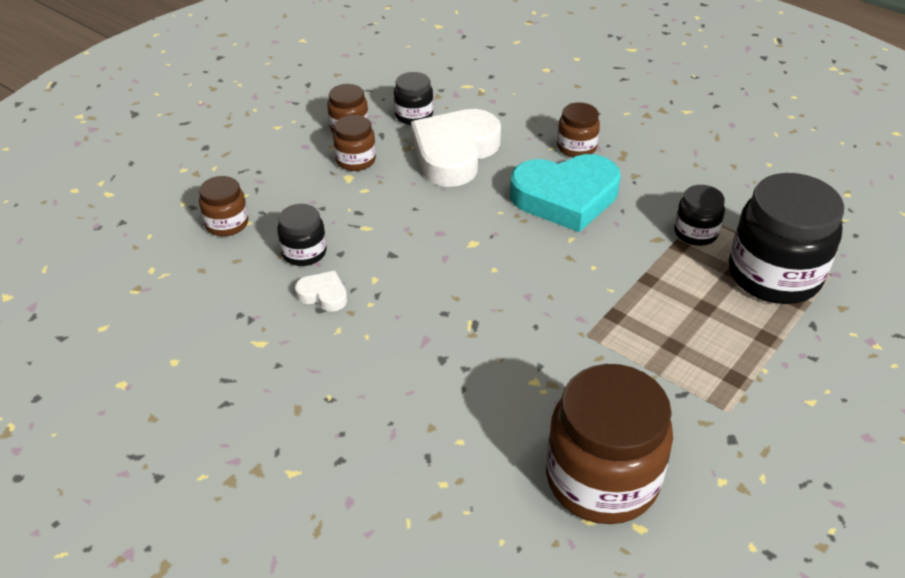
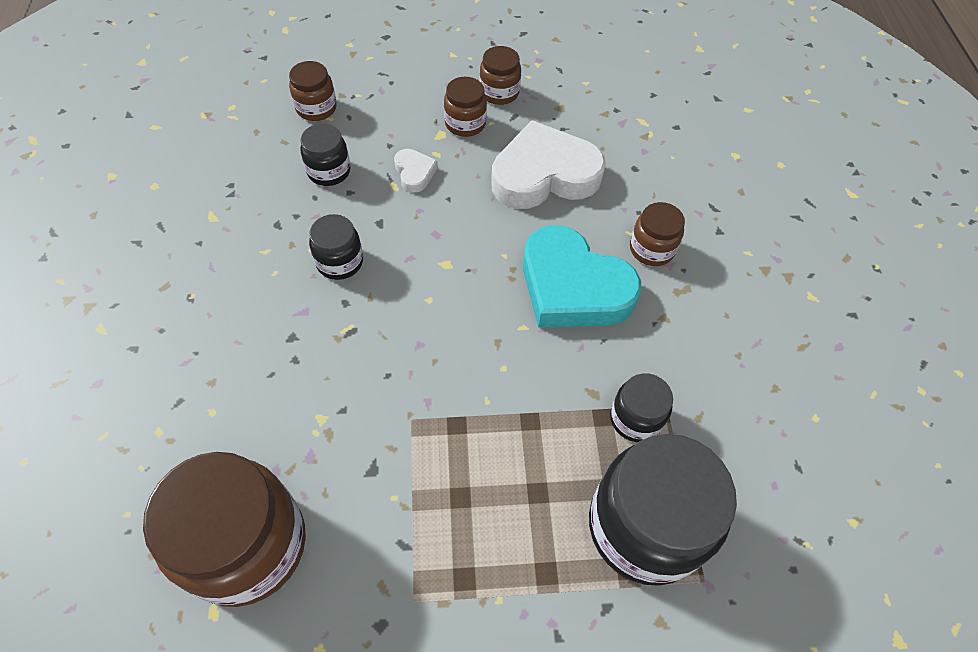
camera: 45 degrees right, 15 degrees up
(323, 295) = (294, 215): white heart -> white heart (414, 173)
(414, 115) = (561, 117): black jar -> black jar (340, 262)

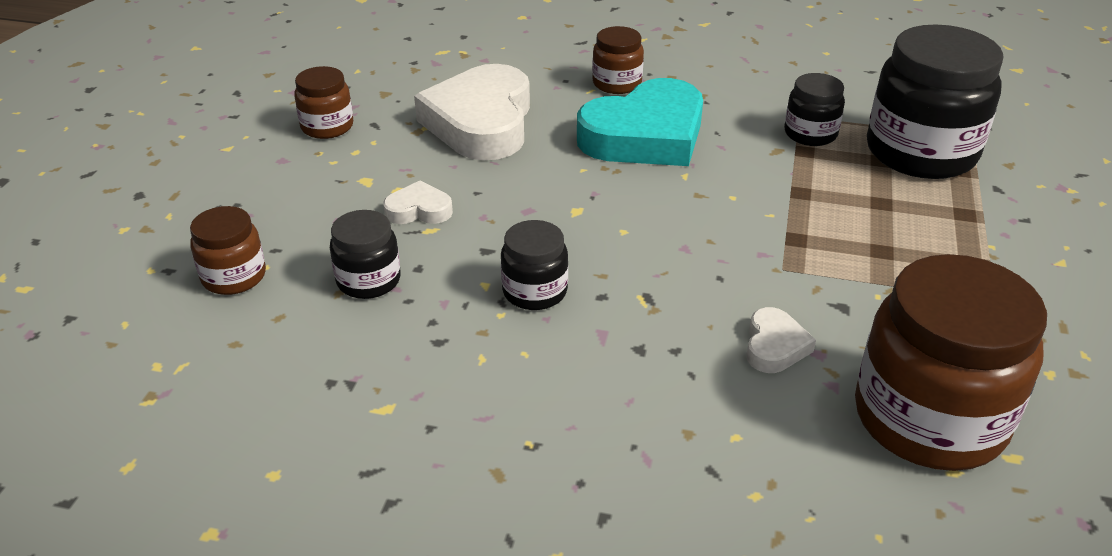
camera: 70 degrees left, 20 degrees down
(311, 425) = (774, 346): none -> white heart
(465, 124) = (361, 159): brown jar -> none

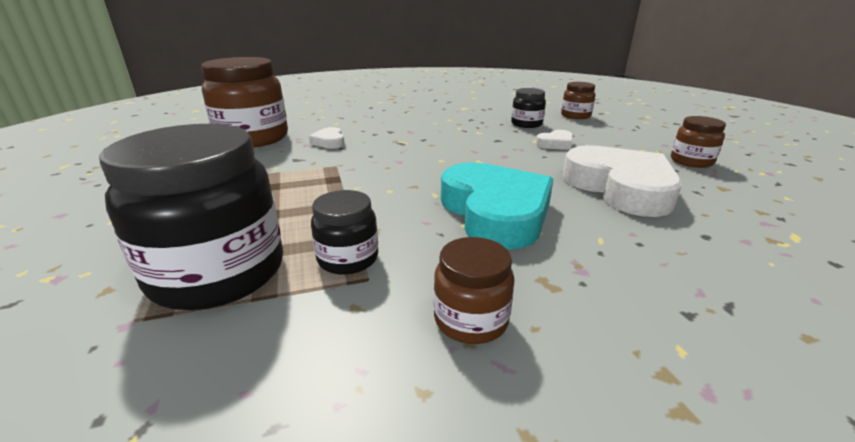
camera: 150 degrees right, 10 degrees down
(535, 291) = (454, 134): black jar -> none
(617, 83) = (591, 255): brown jar -> brown jar (471, 320)
(645, 136) = (495, 212): turquoise heart -> turquoise heart turned 135 degrees clockwise

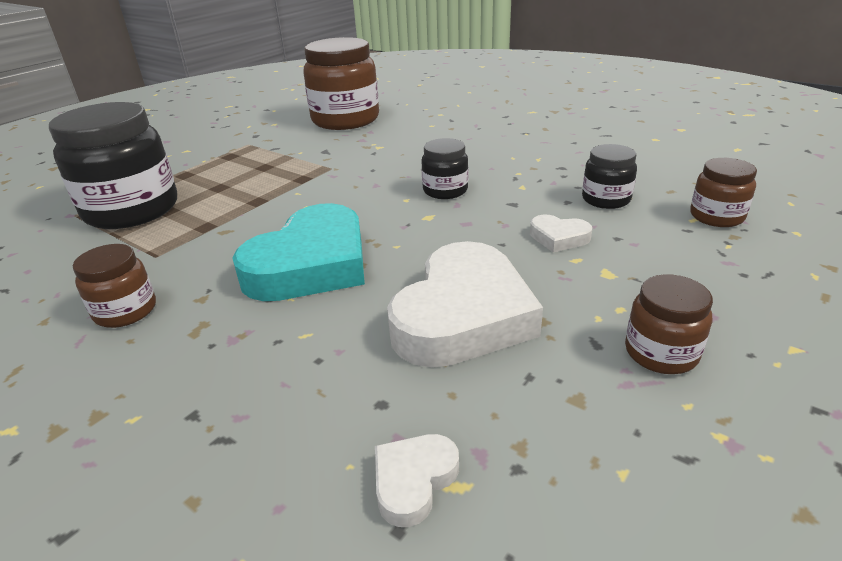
camera: 55 degrees right, 5 degrees up
(329, 142) = (379, 143): white heart -> white heart (413, 481)
(348, 259) = (177, 238): black jar -> black jar (445, 190)

